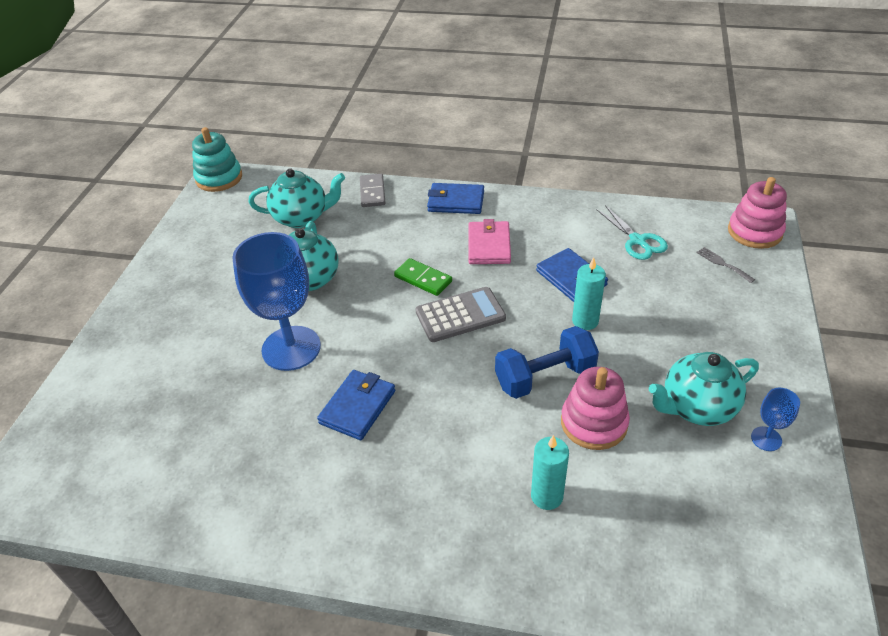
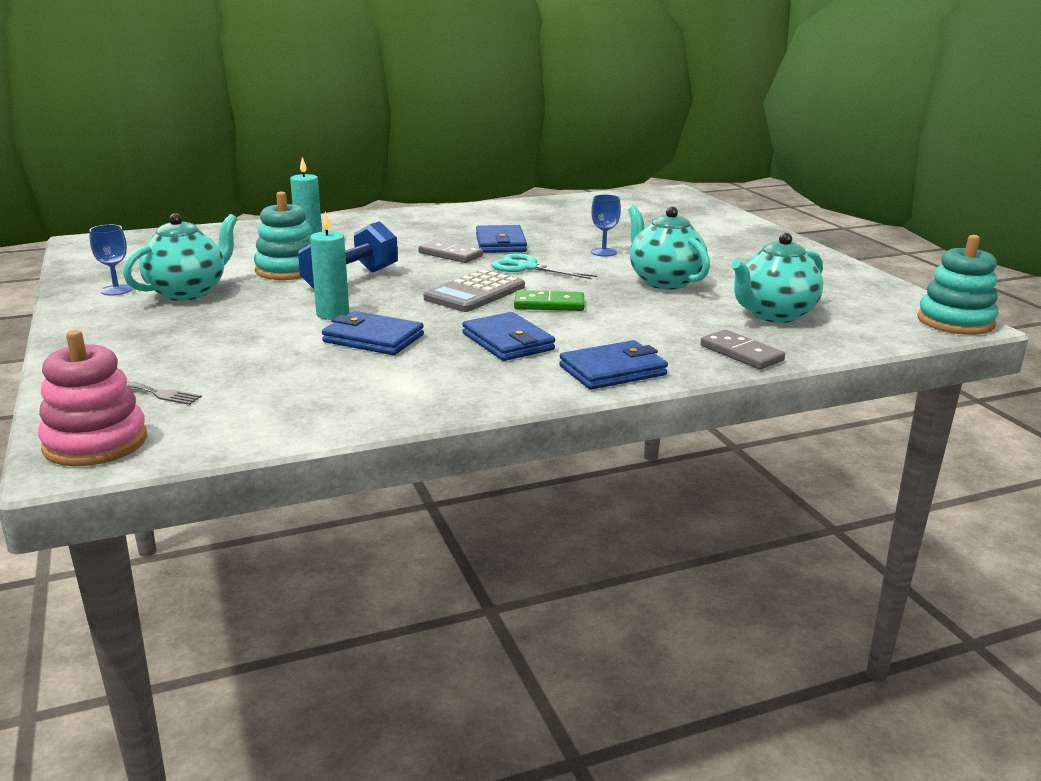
camera: 145 degrees right, 20 degrees down
(291, 348) = (603, 252): blue goblet -> blue goblet, size x0.44
(424, 399) = (450, 254): none -> grey domino
(489, 245) = (508, 342): pink wallet -> blue wallet
(594, 423) = (288, 270): pink stacking toy -> turquoise stacking toy
(638, 241) = (299, 389): turquoise scissors -> turquoise scissors (526, 267)

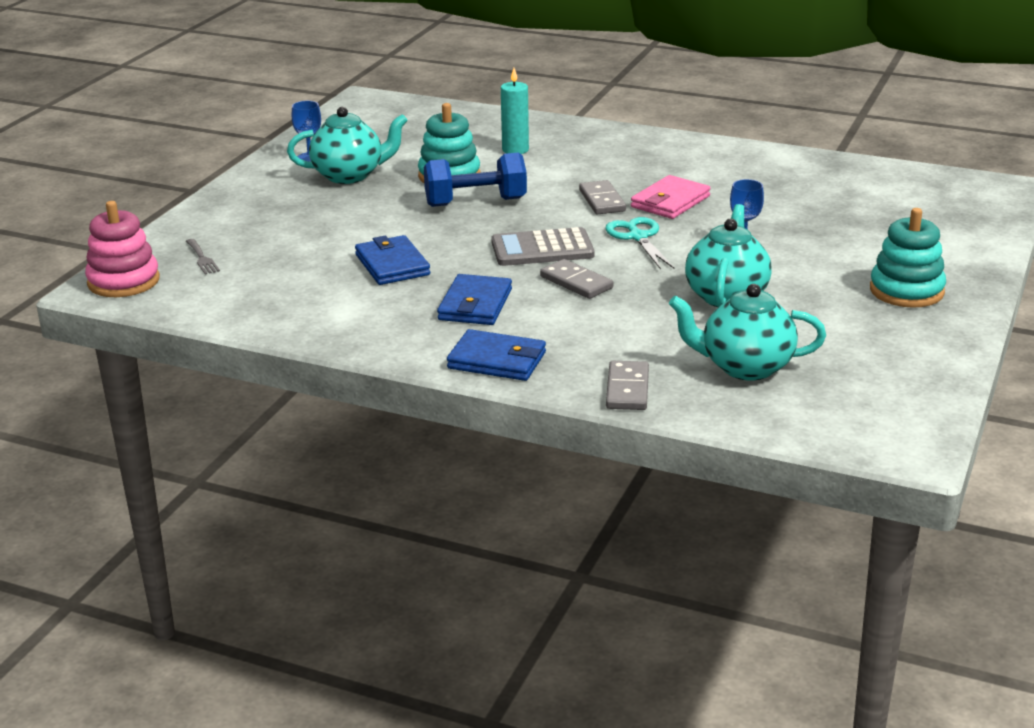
camera: 45 degrees right, 5 degrees up
(333, 314) = (405, 232): turquoise candle -> none
(500, 243) = (670, 202): blue wallet -> pink wallet
(549, 304) = (576, 282): green domino -> grey domino
(955, 322) = (909, 446): turquoise stacking toy -> turquoise stacking toy (906, 291)

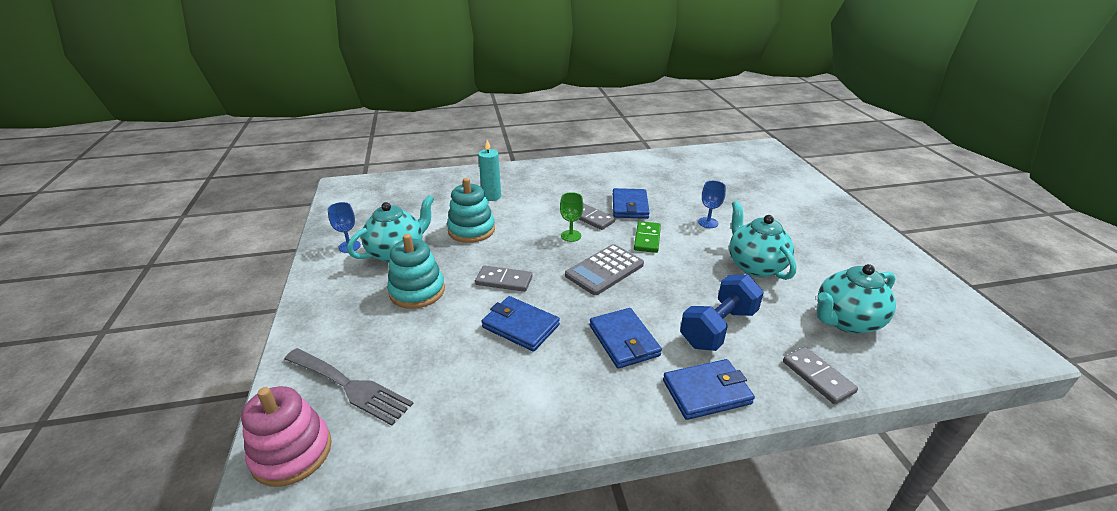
camera: 35 degrees left, 5 degrees up
(202, 258) = (350, 386): grey fork -> grey fork, size x2.00
(475, 202) = (514, 246): blue dumbbell -> blue dumbbell (718, 328)
(552, 210) = (571, 236): none -> green goblet
(576, 282) = (660, 291): grey domino -> grey domino (504, 281)
(637, 237) = (647, 239): turquoise scissors -> green domino
(670, 202) = (630, 206): pink wallet -> blue wallet
(906, 291) = (827, 226): turquoise stacking toy -> turquoise stacking toy (417, 291)

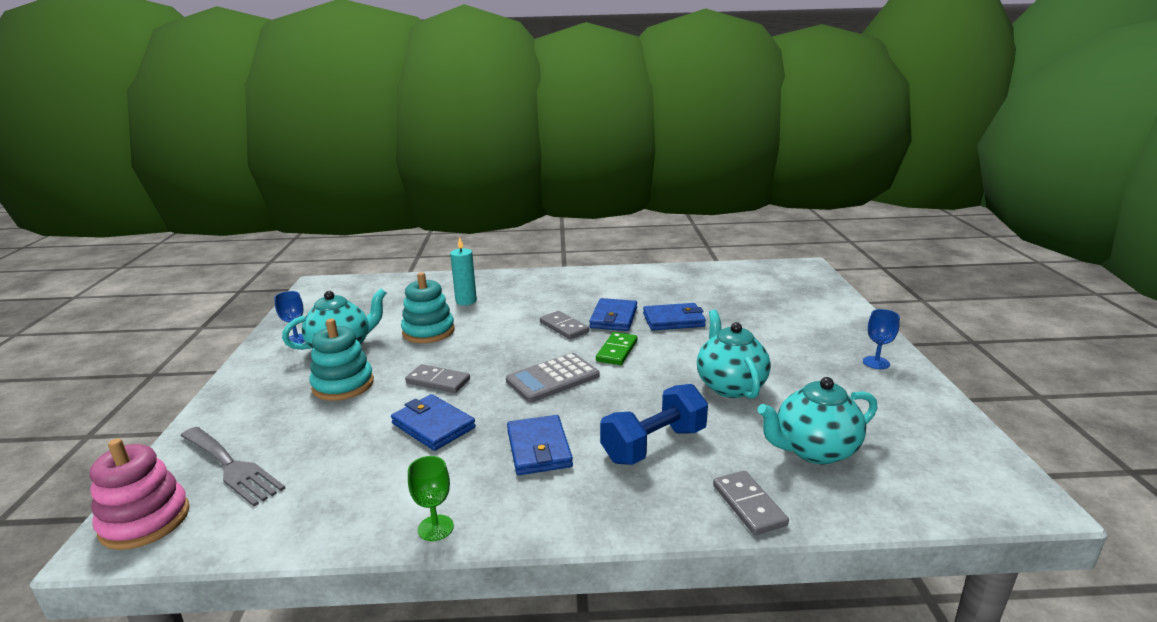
camera: 10 degrees right, 10 degrees down
(571, 236) = (532, 343): green goblet -> green goblet (435, 528)
(707, 392) = (607, 508): blue wallet -> blue wallet (673, 320)
(708, 223) = (696, 339): blue goblet -> blue goblet (876, 363)

